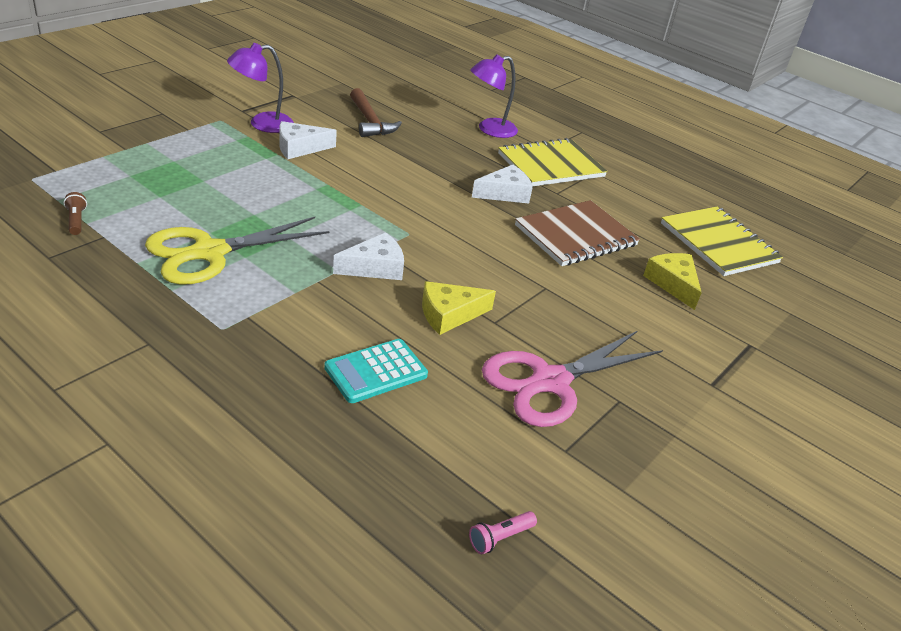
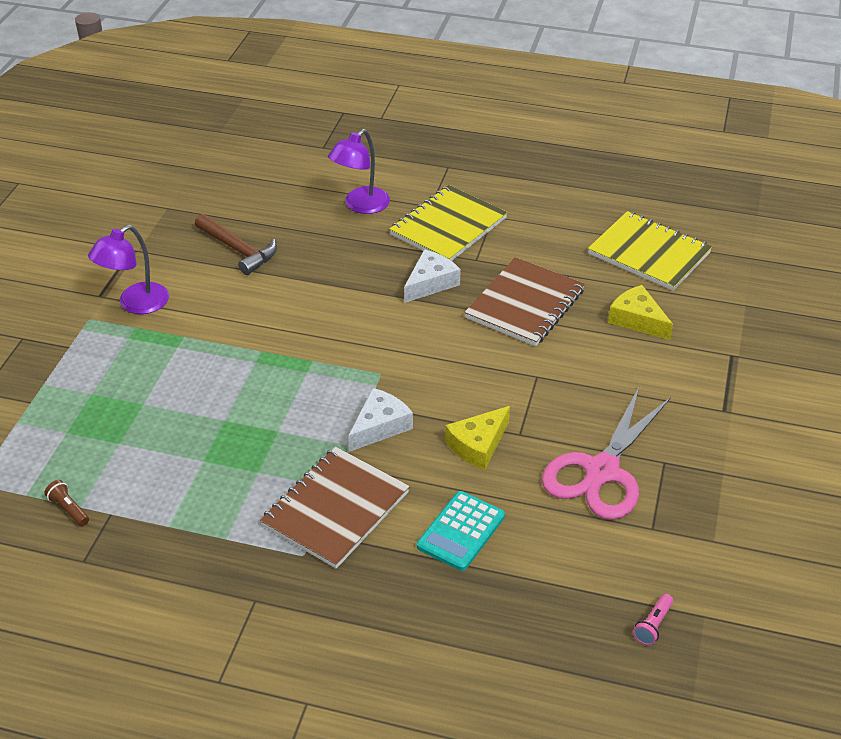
camera: 20 degrees left, 5 degrees up
(209, 253) = (223, 483): yellow scissors -> none
(282, 308) = (335, 509): none -> brown notebook
(299, 148) = (198, 318): white cheese -> none

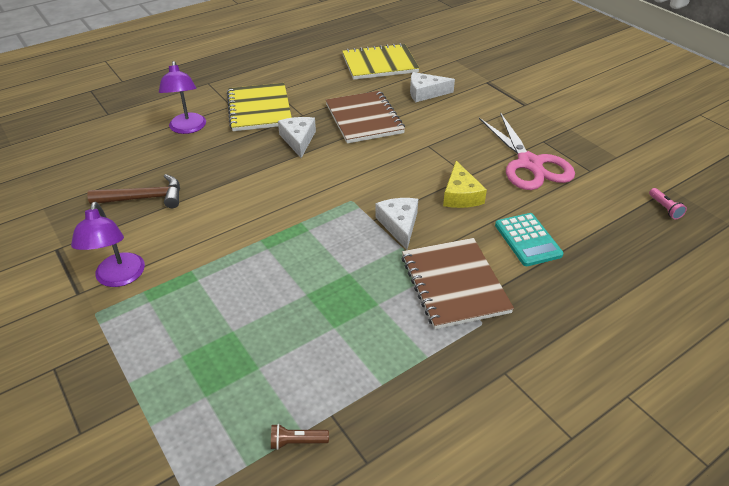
camera: 50 degrees left, 0 degrees up
(637, 320) = (425, 93): yellow cheese -> white cheese

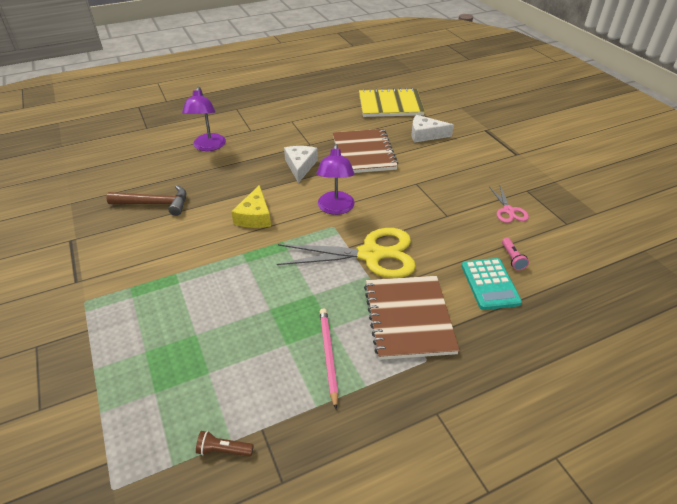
camera: 10 degrees right, 0 degrees up
(119, 278) = (113, 272): purple lamp -> purple lamp (335, 208)
(259, 109) = (274, 135): yellow notebook -> none
(381, 333) = (328, 356): none -> pink pencil
(399, 225) = (371, 254): white cheese -> yellow scissors
(460, 195) = (435, 233): yellow cheese -> yellow cheese (255, 216)
(529, 164) = (508, 211): pink scissors -> pink scissors, size x0.48
(665, 208) = (635, 269): pink flashlight -> pink flashlight (512, 258)

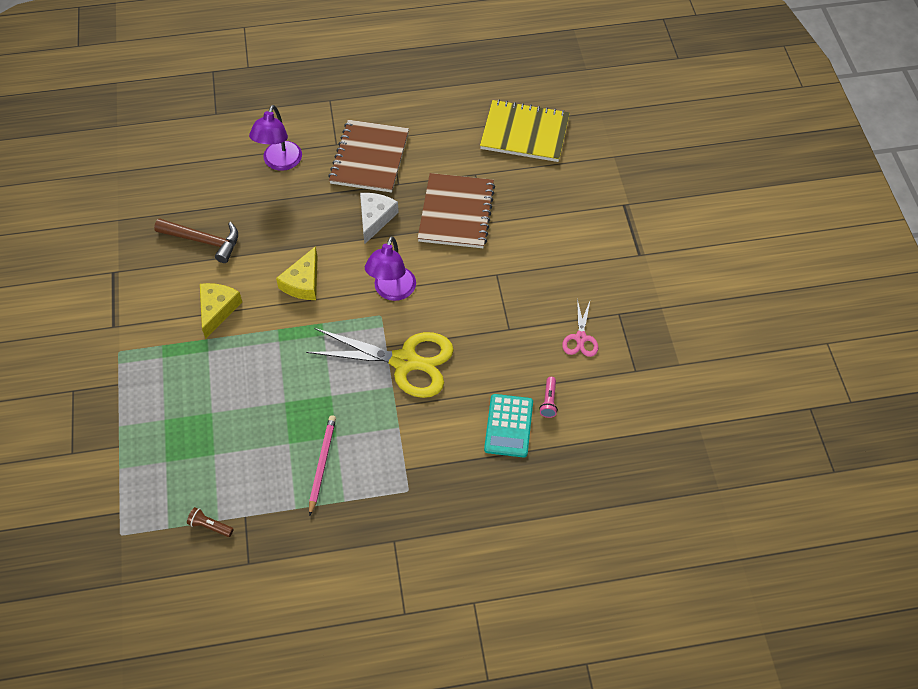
camera: 15 degrees right, 15 degrees up
(180, 249) = (217, 310): none -> yellow cheese
(408, 318) = (410, 444): brown notebook -> brown notebook (369, 158)
(425, 135) = (544, 197): white cheese -> none

